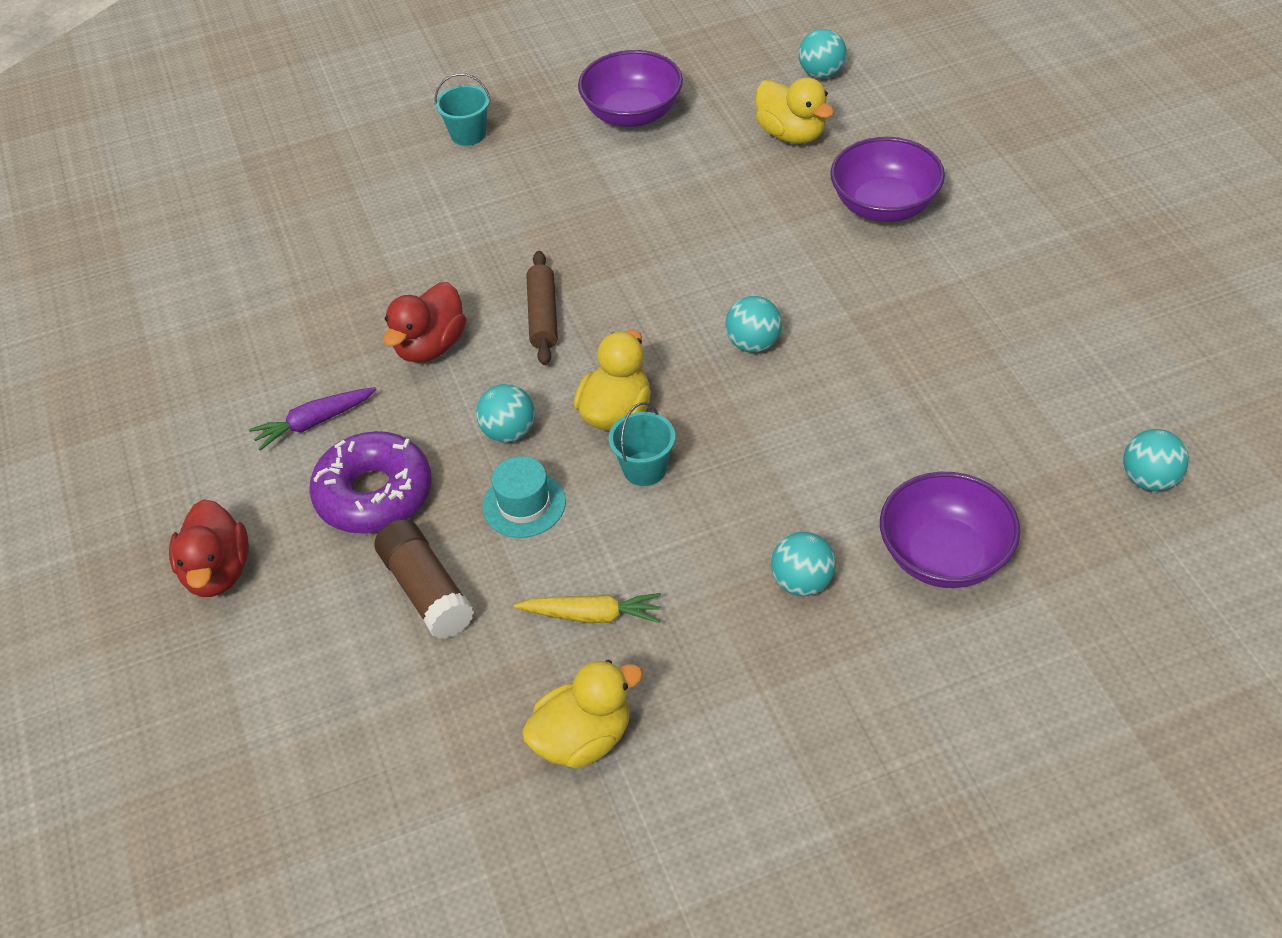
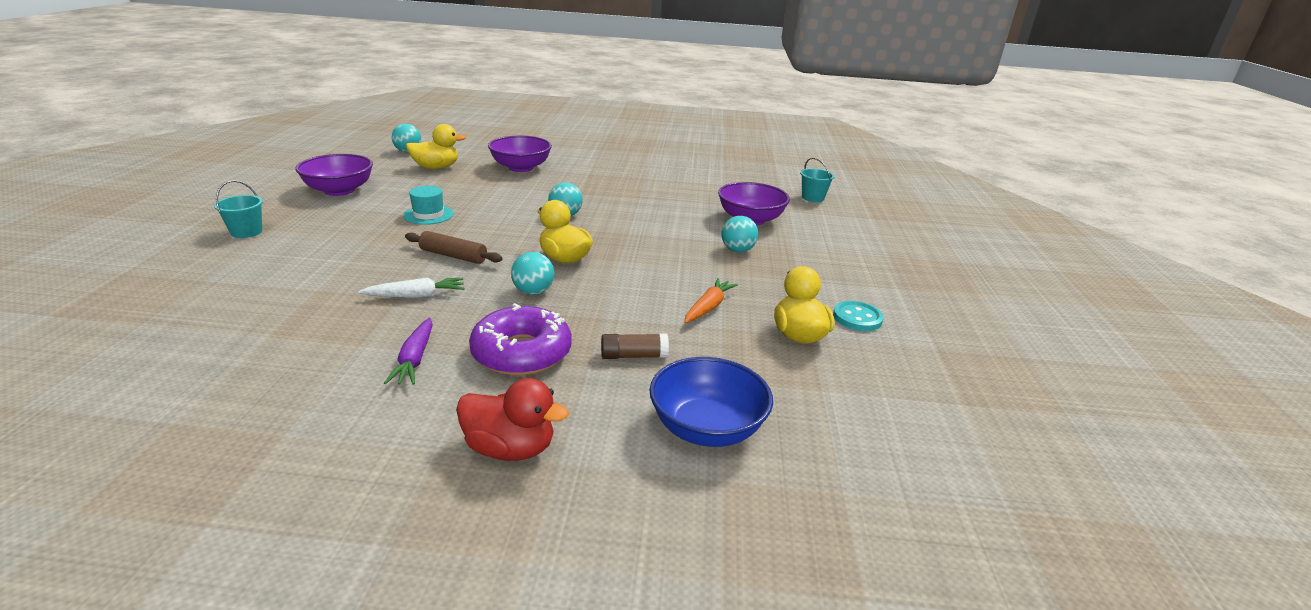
camera: 70 degrees left, 20 degrees down
(326, 712) = (706, 428): none -> blue bowl
(427, 590) = (633, 356): brown glue stick -> brown glue stick, size x0.66
(430, 346) = (416, 296): red duck -> white carrot
(524, 504) = (599, 303): turquoise hat -> turquoise hat (428, 215)
(592, 615) = (708, 307): yellow carrot -> orange carrot
(644, 469) = (616, 263): turquoise bucket -> turquoise bucket (813, 198)
(684, 798) = (857, 318): none -> turquoise button
(1149, 479) = (745, 178): turquoise ball -> none

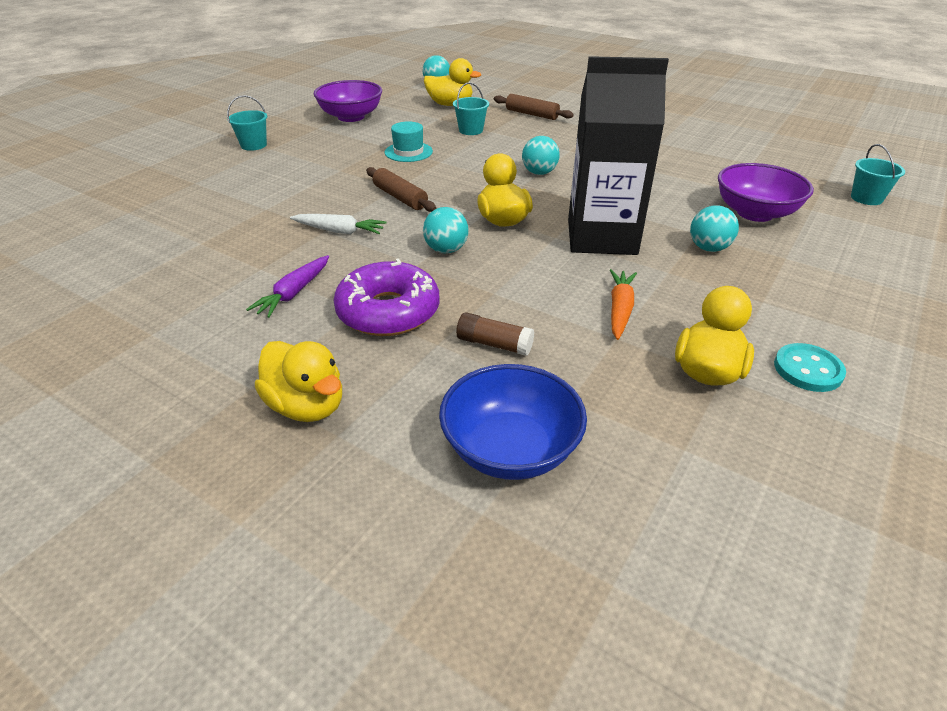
camera: 30 degrees right, 10 degrees up
(475, 188) = (471, 130): none -> turquoise bucket
(510, 448) = (307, 406): red duck -> yellow duck
(521, 168) = (532, 114): purple bowl -> brown rolling pin
(655, 257) = (601, 237): none -> black carton
(708, 307) = (620, 309): orange carrot -> orange carrot turned 45 degrees counterclockwise

